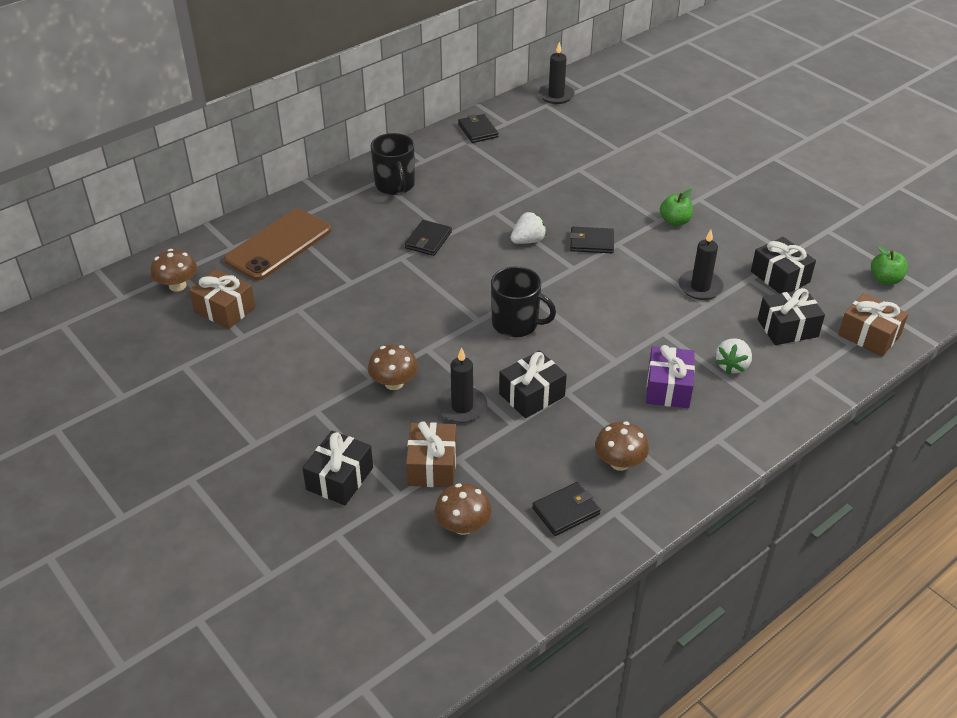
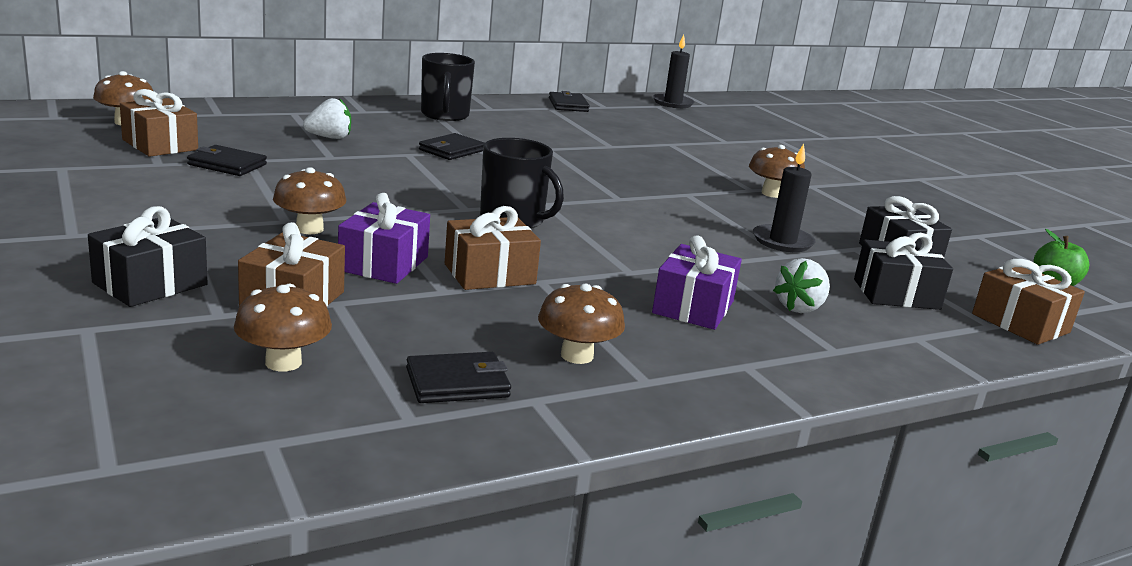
camera: 10 degrees right, 20 degrees down
(278, 245) = (272, 122): brown phone -> none
(462, 407) = (383, 263): black candle -> purple gift
(528, 241) = (574, 172): white strawberry -> white strawberry (329, 137)
(532, 395) = (489, 274): black gift -> brown gift
(591, 242) = (654, 187): black wallet -> black wallet (227, 164)
(675, 221) = (772, 194): green apple -> brown mushroom

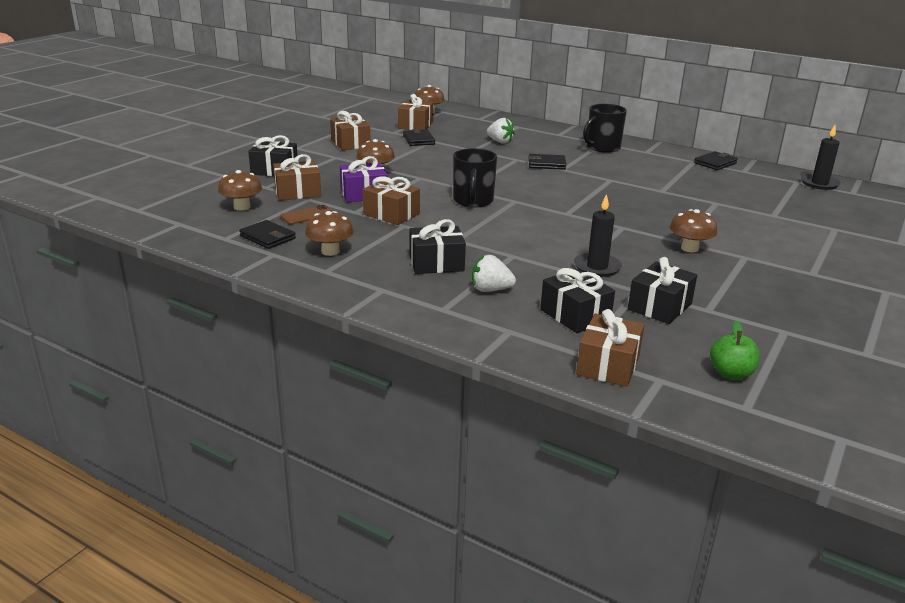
camera: 60 degrees right, 5 degrees up
(143, 199) = (350, 143): none -> brown gift
(408, 325) = (307, 215): none -> brown phone
(693, 307) = (436, 263): purple gift -> black gift

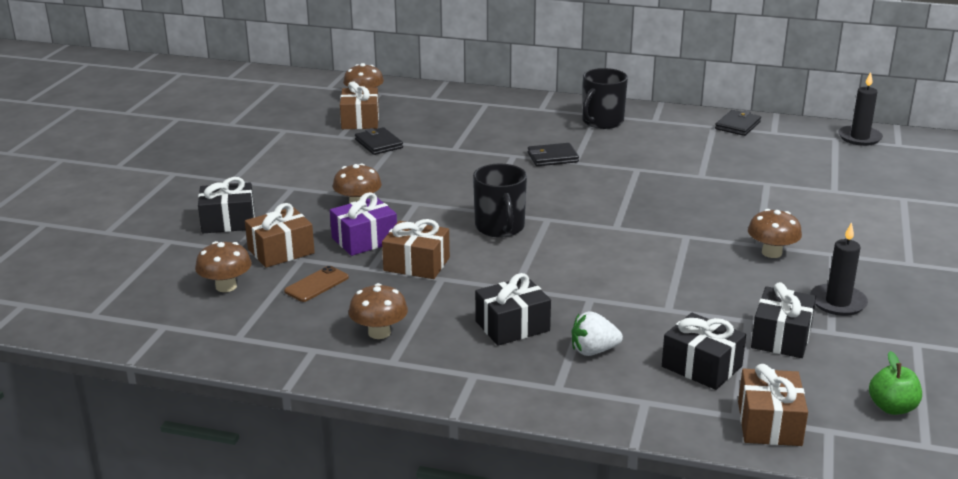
camera: 15 degrees left, 0 degrees up
(267, 237) = (289, 326): black wallet -> none
(350, 143) = (297, 162): brown gift -> none
(500, 141) = (478, 131): white strawberry -> none
(597, 267) = (689, 297): black candle -> black candle (838, 302)

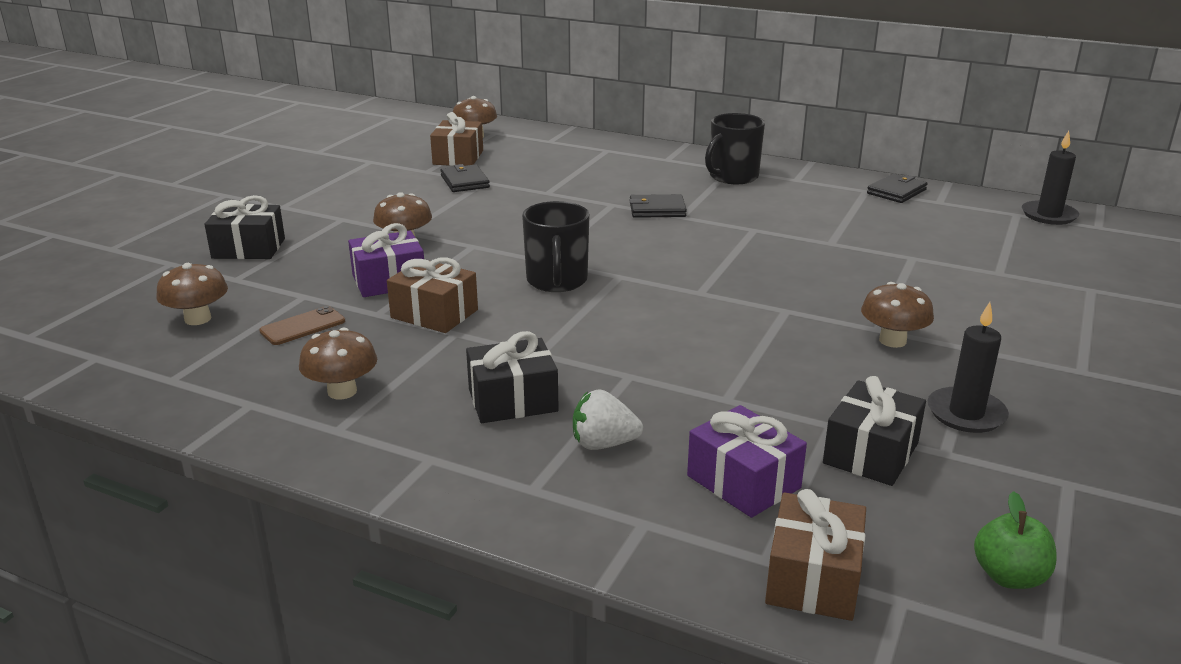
camera: 10 degrees right, 0 degrees up
(281, 251) = (286, 285): brown gift -> none
(701, 366) = (743, 482): black gift -> purple gift

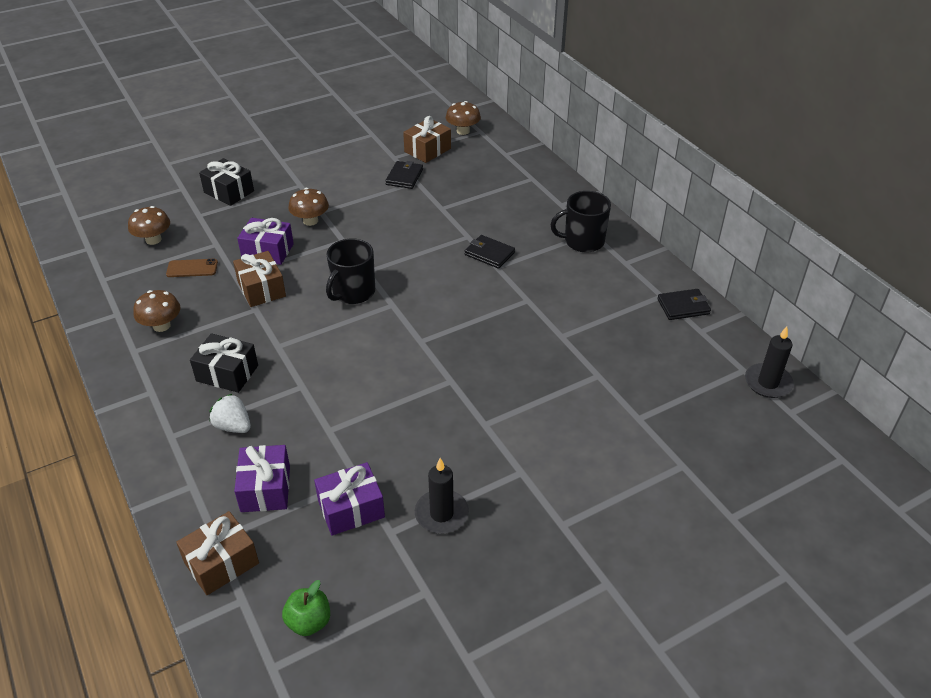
camera: 35 degrees right, 15 degrees up
(871, 453) = (351, 509): black gift -> purple gift
(892, 341) = (480, 438): brown mushroom -> none

